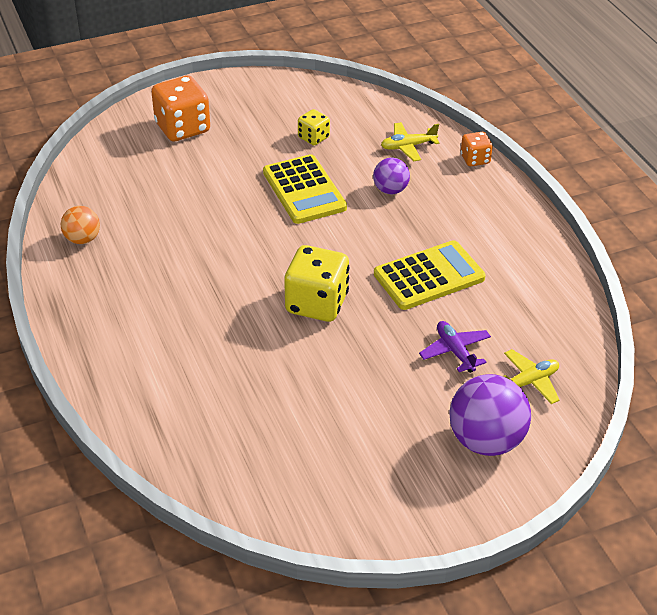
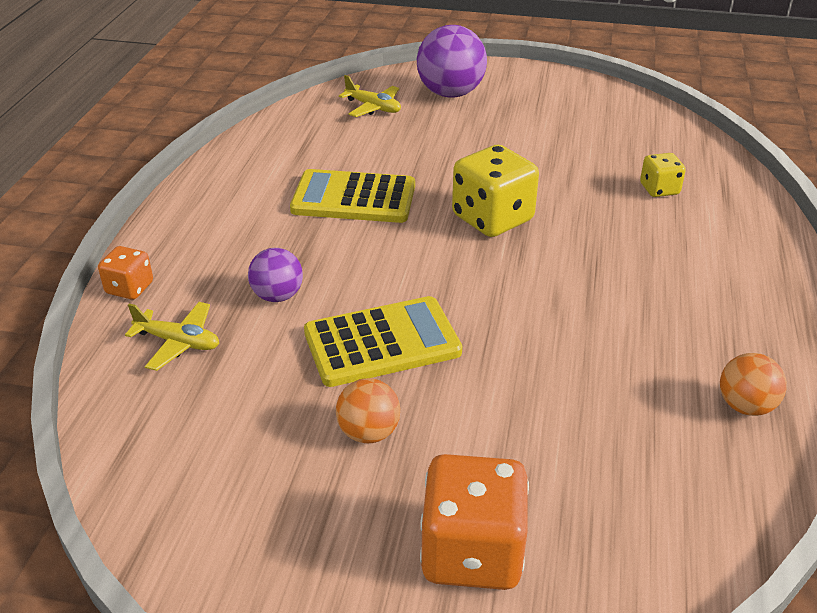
camera: 145 degrees left, 5 degrees down
(267, 149) = (369, 432): none -> orange ball
(304, 190) = (382, 343): yellow calculator -> yellow calculator turned 60 degrees clockwise
(313, 138) = (282, 420): yellow dice -> yellow dice (659, 189)
(455, 351) = (405, 142): purple plane -> none
(529, 382) = (373, 107): yellow plane -> yellow plane turned 150 degrees counterclockwise

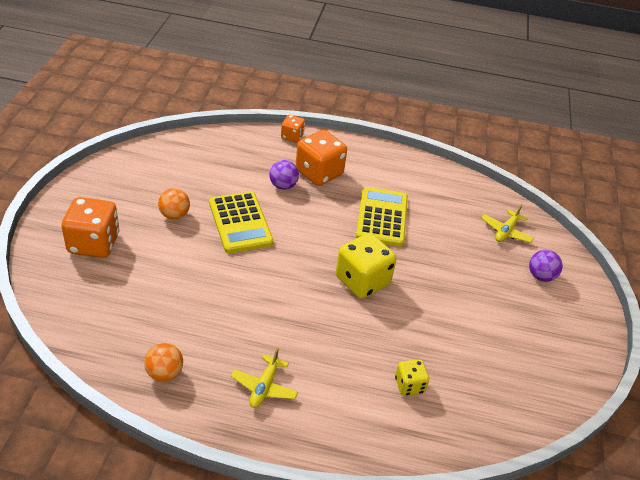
camera: 85 degrees right, 5 degrees up
(178, 342) = (248, 154): yellow plane -> yellow plane (264, 387)
(243, 256) = (319, 173): none -> orange dice
(450, 93) = (541, 276): purple ball -> purple ball, size x0.57

